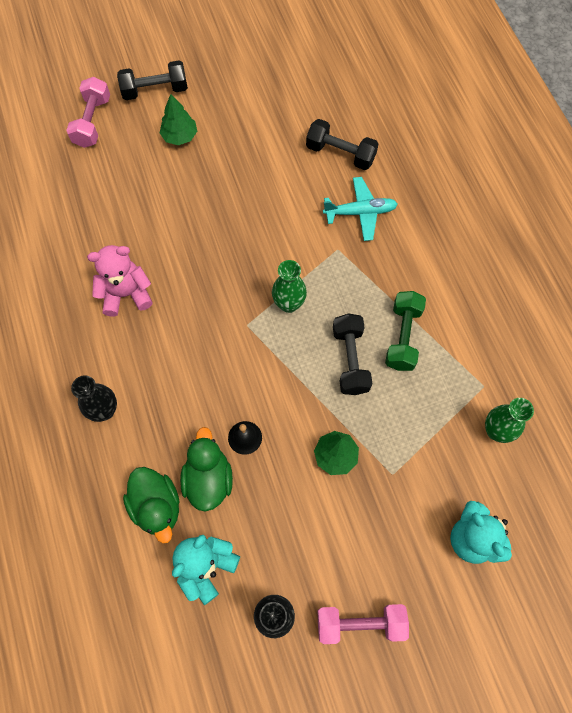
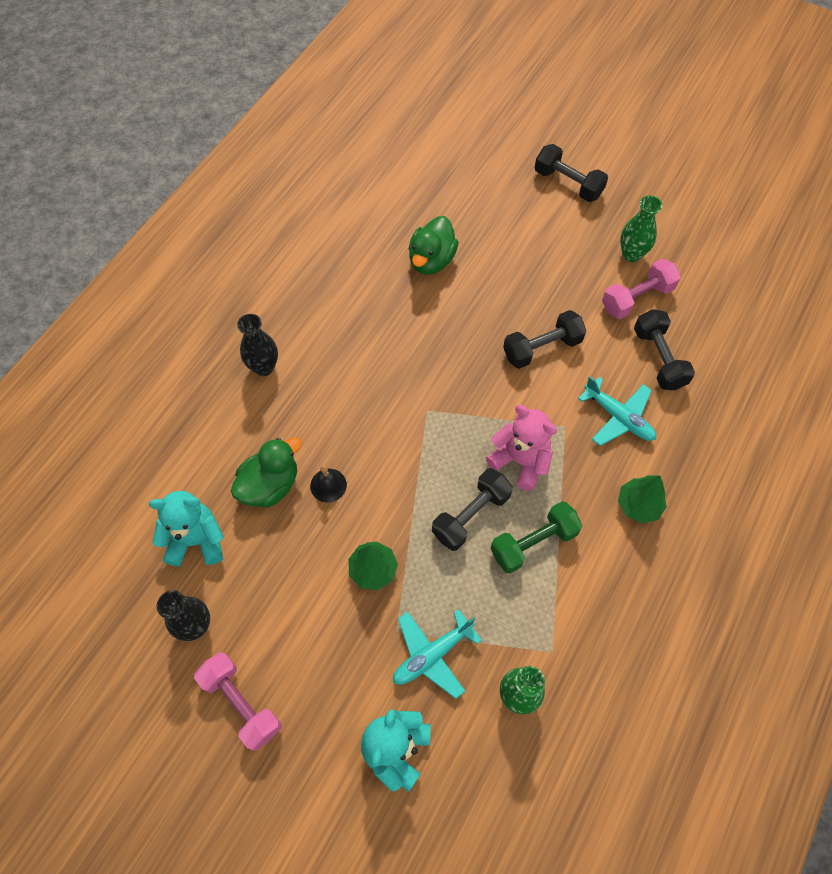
camera: 50 degrees right, 5 degrees down
(92, 122) = (495, 167): pink dumbbell -> pink dumbbell (637, 298)
(126, 294) = (372, 305): pink teddy bear -> pink teddy bear (520, 461)
(157, 506) = (217, 465): green duck -> green duck (431, 260)
(180, 136) = (545, 232): green tree -> green tree (638, 505)
(267, 214) = (542, 348): none -> black dumbbell
(289, 304) = (476, 427): green vase -> green vase (631, 254)
(427, 464) = (432, 655): none -> turquoise plane

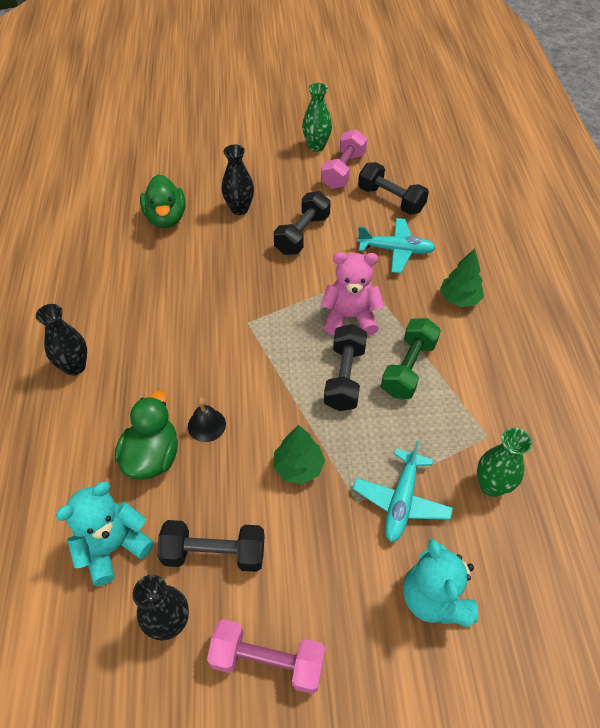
camera: 35 degrees left, 10 degrees down
(504, 287) = (239, 209): none -> black vase
(568, 183) = (233, 123): black dumbbell -> black dumbbell (214, 553)

